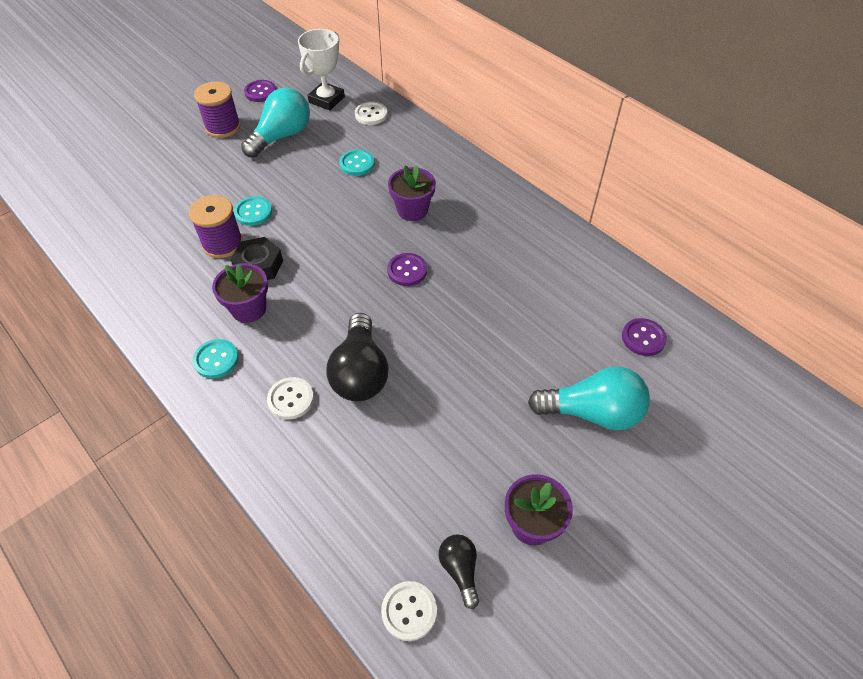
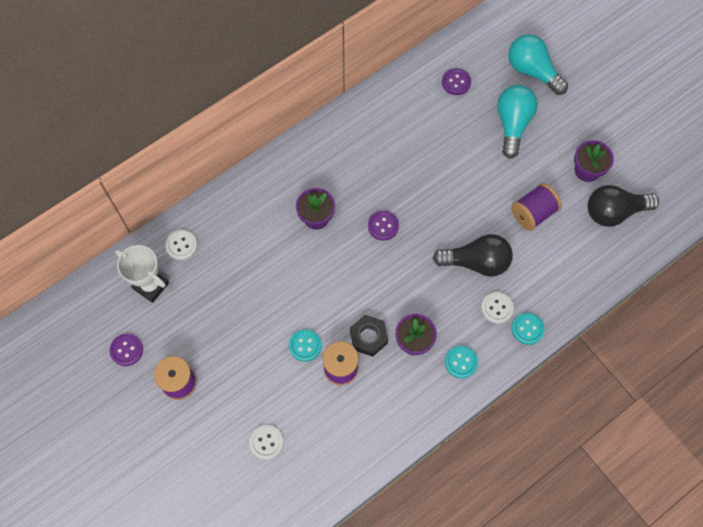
camera: 85 degrees left, 15 degrees up
(282, 136) = (202, 326): turquoise light bulb -> turquoise light bulb (532, 71)
(357, 164) = (252, 259): turquoise button -> turquoise button (527, 329)
(409, 611) = (637, 240): white button -> white button (266, 442)
(444, 443) = (533, 213): none -> purple spool
(460, 570) = (614, 212): black light bulb -> black light bulb, size x1.88

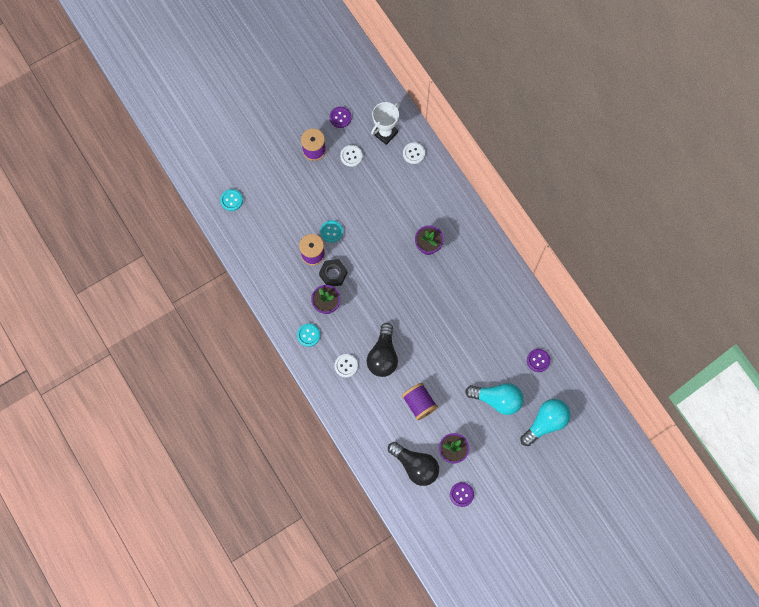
camera: 95 degrees right, 5 degrees up
(266, 442) = (267, 203): white button -> white button (351, 156)
(383, 226) = (417, 292): purple button -> purple button (461, 494)
(527, 329) = (328, 385): turquoise button -> turquoise button (231, 200)
(614, 212) = (415, 466): black light bulb -> black light bulb turned 135 degrees clockwise

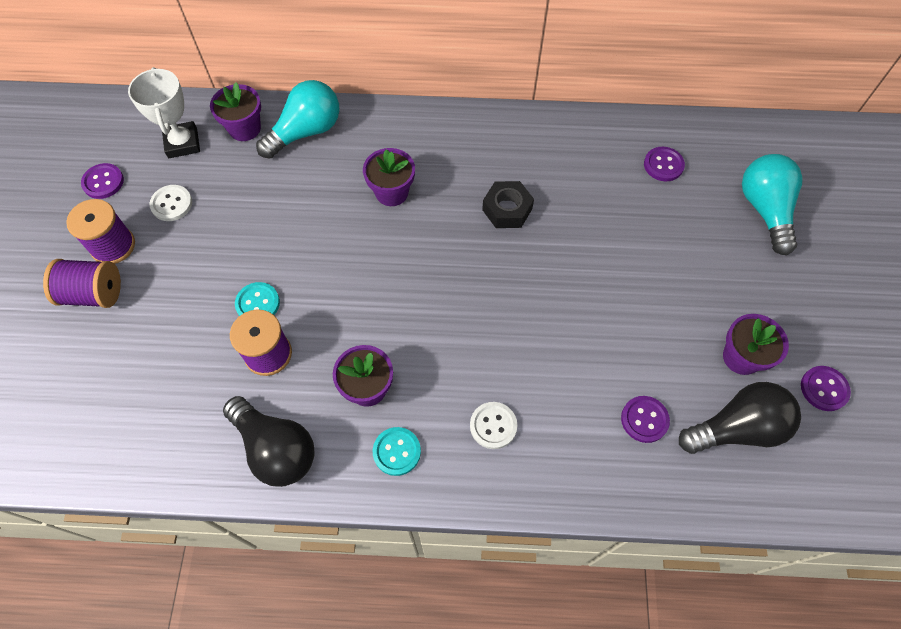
camera: 55 degrees left, 10 degrees down
(231, 200) = (65, 421): turquoise button -> none
(333, 274) = (326, 345): black nut -> black nut (507, 209)
(383, 356) = (516, 359): black light bulb -> black light bulb (276, 449)
(392, 425) = (644, 419): none -> purple button
(413, 153) = (245, 128): white button -> purple flower pot
(419, 403) = (631, 356): purple spool -> purple spool (93, 294)
(497, 399) = (692, 247): turquoise light bulb -> turquoise light bulb (306, 132)

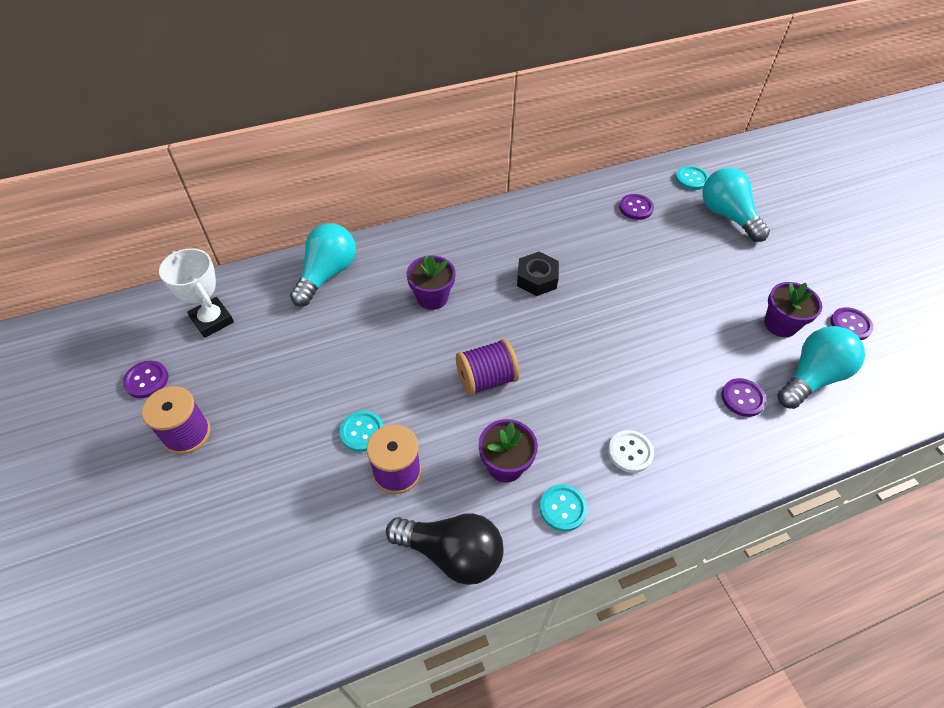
camera: 25 degrees left, 10 degrees down
(93, 294) = (188, 485): purple spool -> purple spool (486, 379)
(171, 204) = (229, 376): white button -> none
(245, 128) = (267, 289): purple flower pot -> none
(737, 428) = (811, 377): black light bulb -> turquoise light bulb
(751, 151) = (691, 179): none -> turquoise button

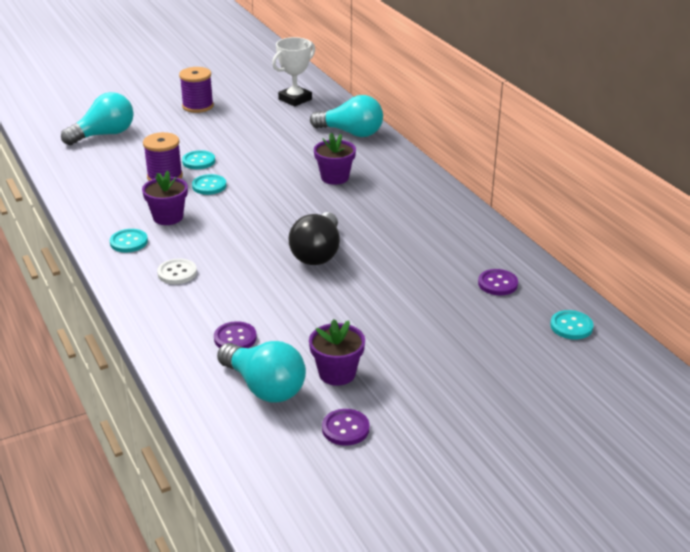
camera: 85 degrees right, 20 degrees down
(146, 380) = (240, 88): purple button -> none
(431, 420) = (209, 186): none -> turquoise button
(452, 553) = (100, 200): black light bulb -> black light bulb (317, 253)
(486, 379) = (249, 206): purple spool -> none
(537, 279) = (370, 225): black nut -> none
(727, 216) = (511, 350): turquoise light bulb -> turquoise light bulb (104, 135)

